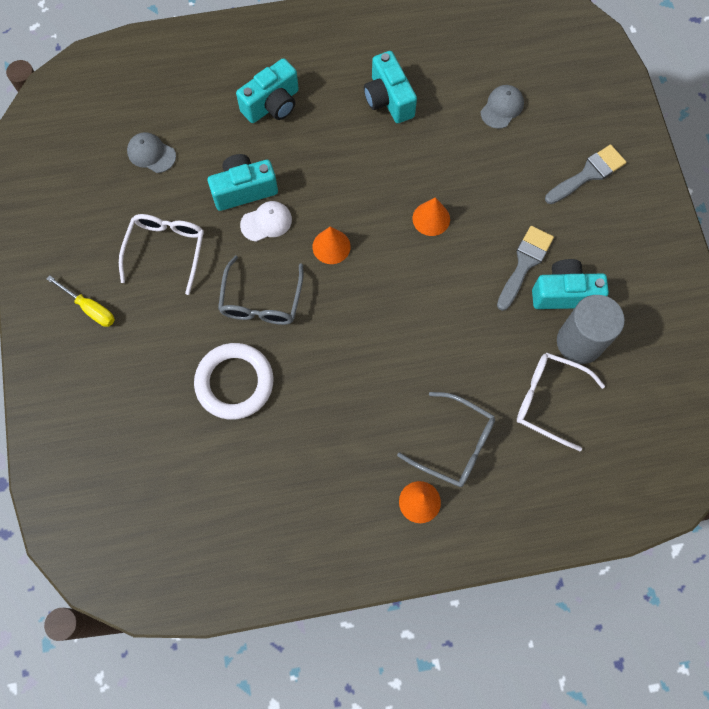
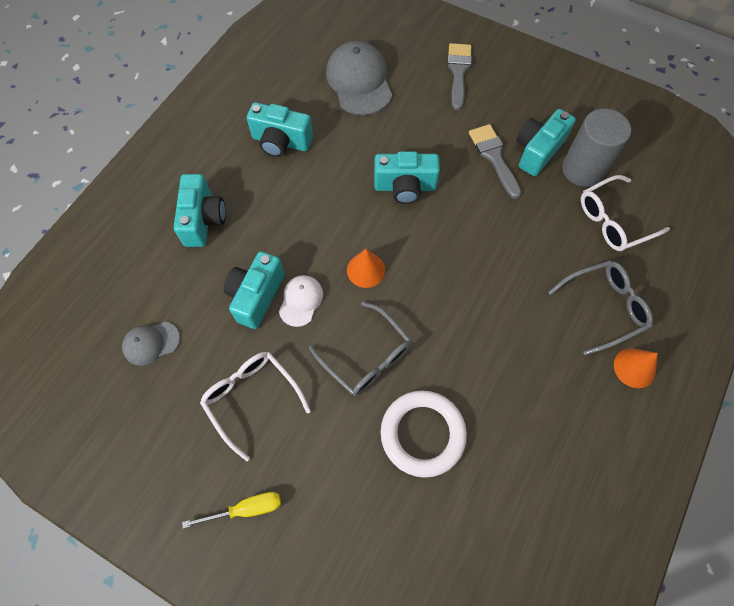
camera: 50 degrees left, 5 degrees down
(431, 218) = (405, 187): orange cone -> turquoise camera
(502, 108) = (359, 81): grey cap -> grey cap, size x1.85

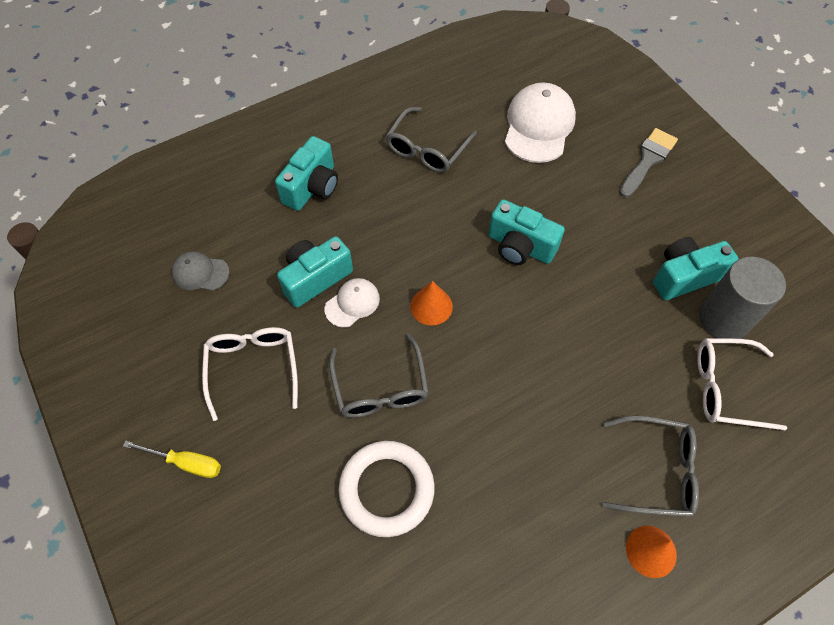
camera: 30 degrees right, 5 degrees down
(281, 142) = (427, 149): turquoise camera -> grey glasses
(359, 81) = (538, 126): grey cap -> white cap
(494, 157) = (632, 260): grey brush -> none

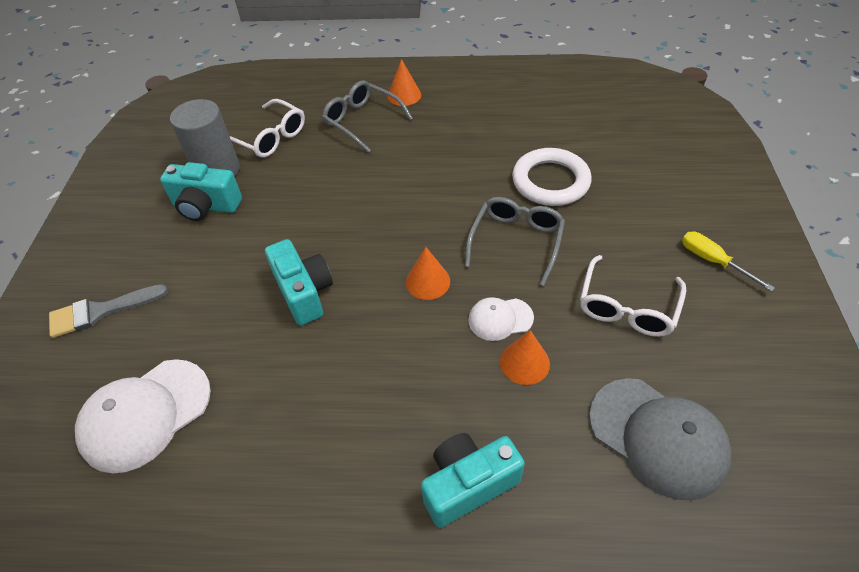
camera: 145 degrees left, 10 degrees down
(200, 273) = (658, 437): grey cap -> grey cap, size x1.85
(315, 278) = (524, 362): turquoise camera -> orange cone
(427, 149) = (293, 458): grey glasses -> none

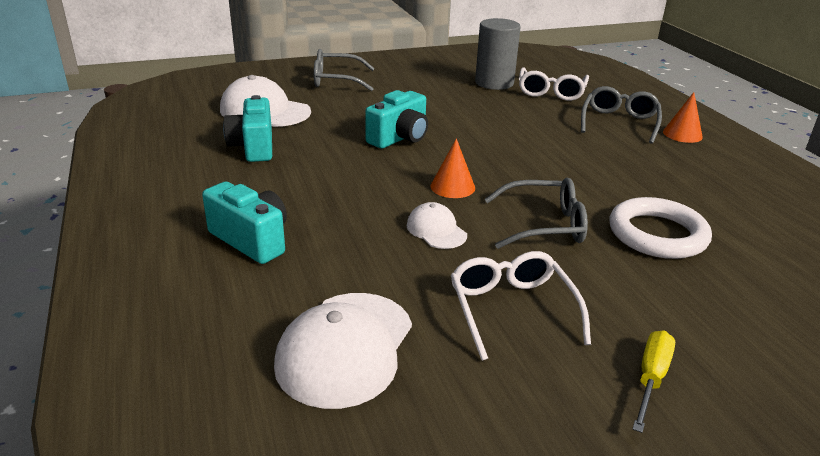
camera: 65 degrees right, 20 degrees down
(100, 311) = (336, 80): grey brush -> grey glasses
(206, 206) = (454, 87): turquoise camera -> turquoise camera (253, 147)
(524, 362) = (393, 251): orange cone -> none
(627, 307) = (511, 309): white glasses -> white glasses turned 75 degrees clockwise
(658, 437) = (345, 348): grey cap -> white cap

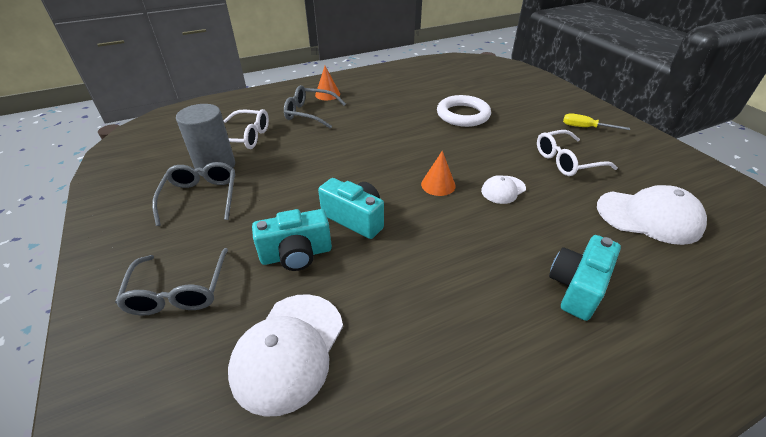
camera: 95 degrees left, 10 degrees up
(253, 147) = (401, 334): turquoise camera -> turquoise camera (296, 254)
(545, 225) = (472, 148): grey glasses -> grey glasses (201, 197)

